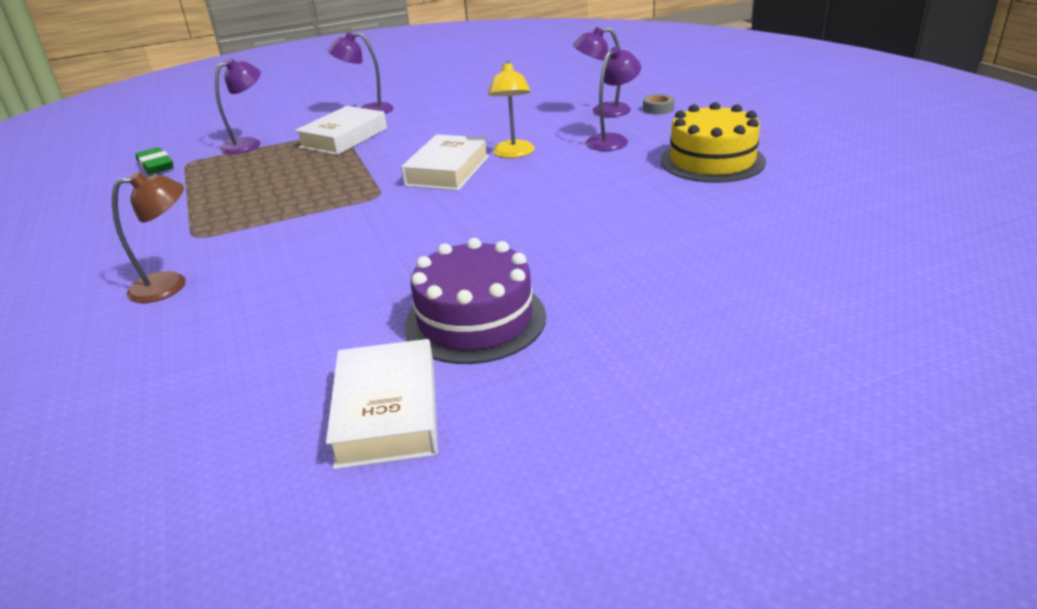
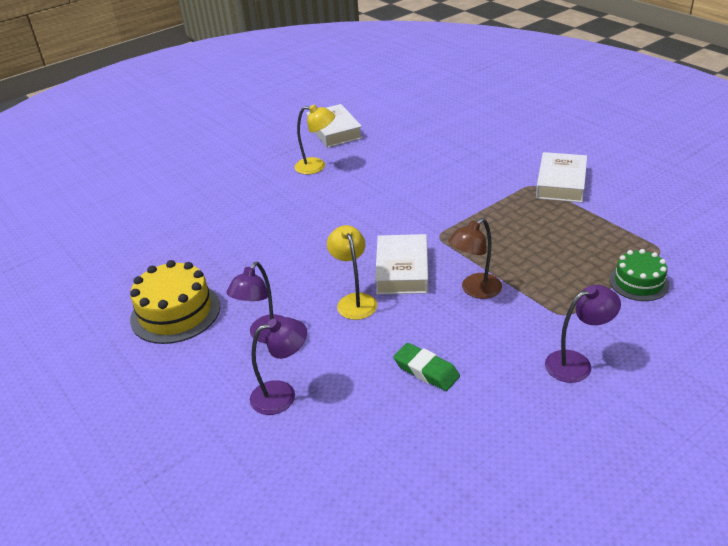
camera: 165 degrees right, 5 degrees up
(156, 166) = (683, 240): green eraser -> green eraser (426, 371)
(170, 285) = (500, 157): brown lamp -> brown lamp (475, 290)
(249, 144) = (638, 282): purple lamp -> green cake
(344, 138) = (547, 305): white book -> white book (561, 183)
(475, 320) = (317, 166): purple cake -> yellow lamp
(658, 109) = (217, 408): grey tape -> none

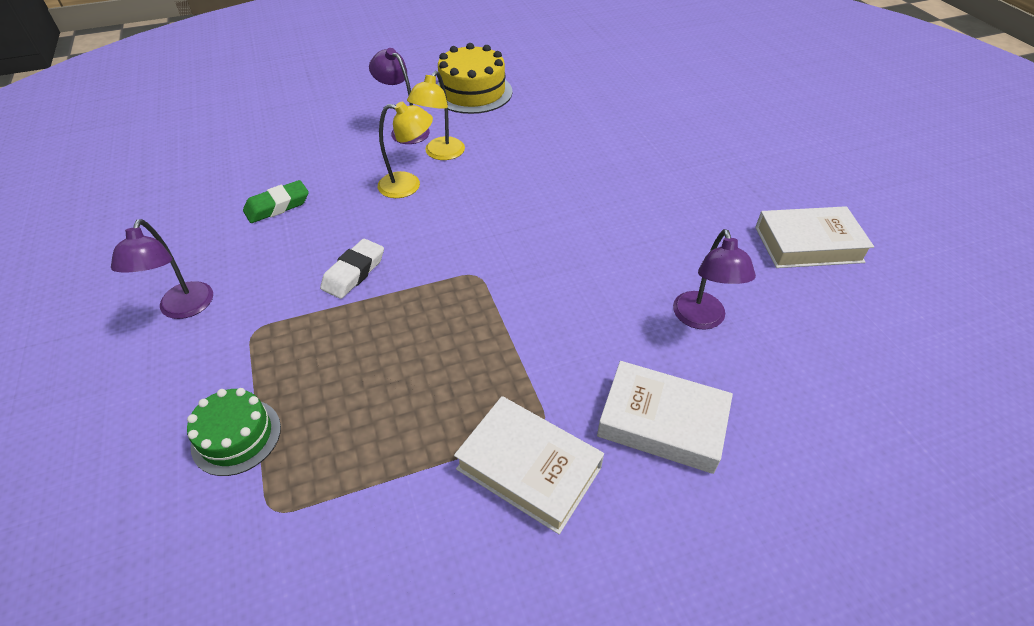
camera: 105 degrees right, 10 degrees up
(282, 394) = (327, 129): purple lamp -> purple lamp (701, 319)
(317, 166) = (701, 209): yellow lamp -> yellow lamp (440, 154)
(402, 270) = (431, 228): white book -> white book (662, 422)
(475, 290) = (354, 273): brown lamp -> white eraser

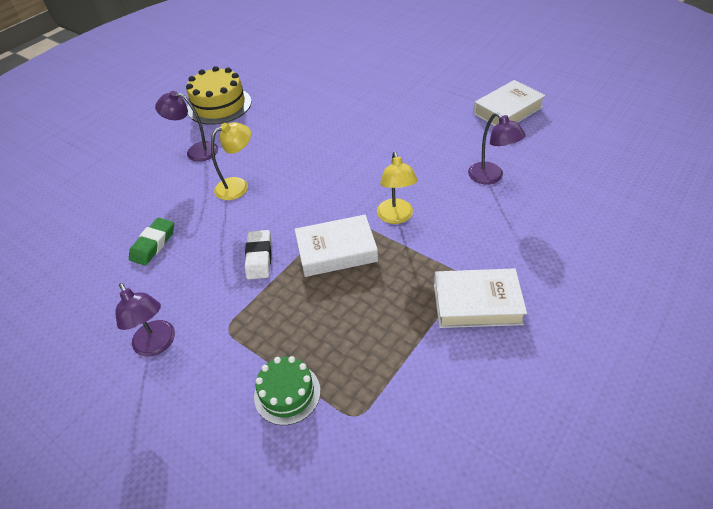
camera: 30 degrees left, 0 degrees up
(440, 154) = (239, 155): yellow lamp -> yellow lamp (396, 217)
(662, 422) = (520, 241): white book -> white book (336, 251)

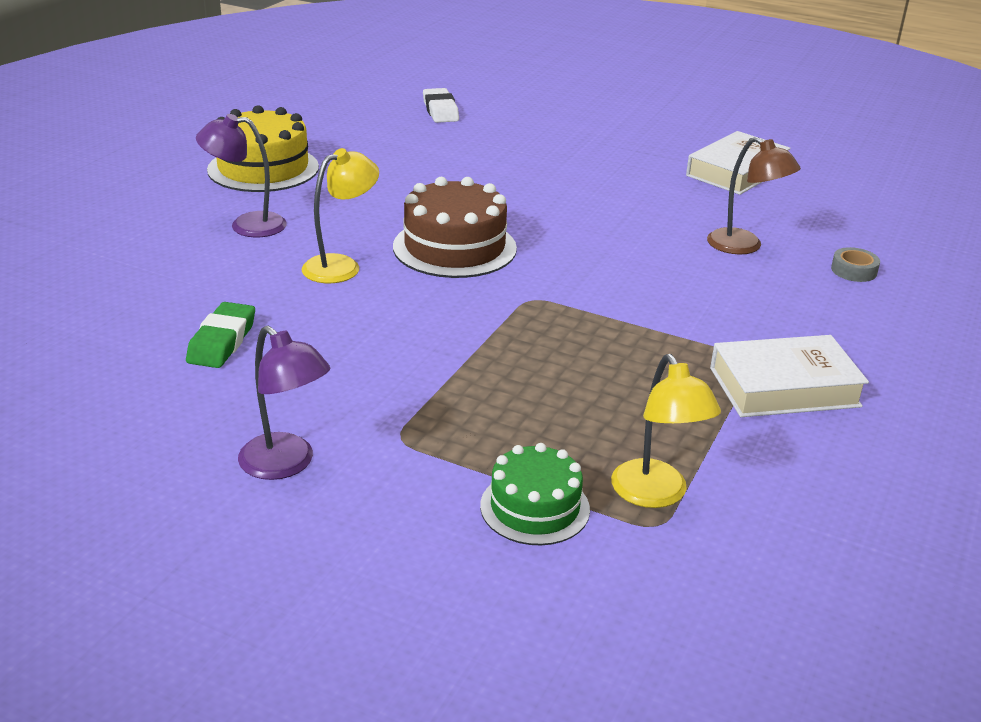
camera: 15 degrees left, 15 degrees down
(259, 257) = (416, 350): white eraser -> white eraser (440, 111)
(309, 173) = (454, 247): none -> brown cake
(336, 251) = (541, 337): white book -> none
(396, 217) = (619, 295): yellow lamp -> yellow lamp (655, 495)
(491, 177) = (744, 246): purple lamp -> brown lamp
(558, 201) = (853, 270): none -> grey tape

